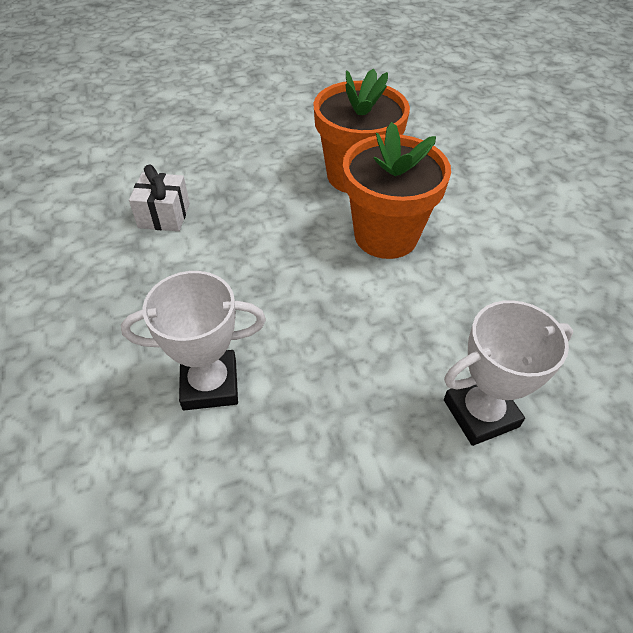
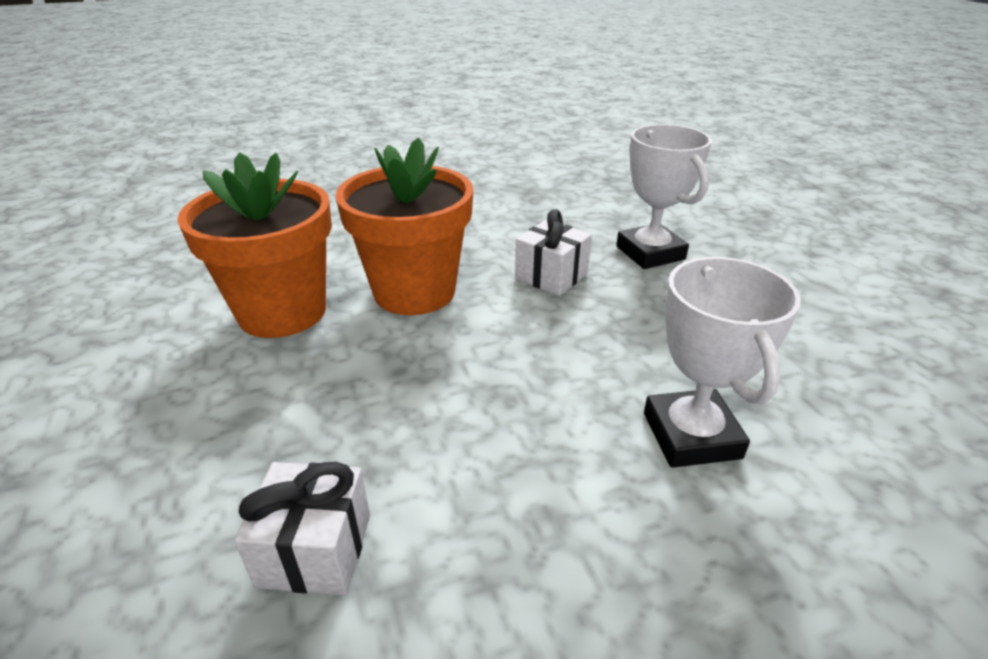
camera: 90 degrees left, 15 degrees down
(420, 322) = (551, 276): none -> white gift

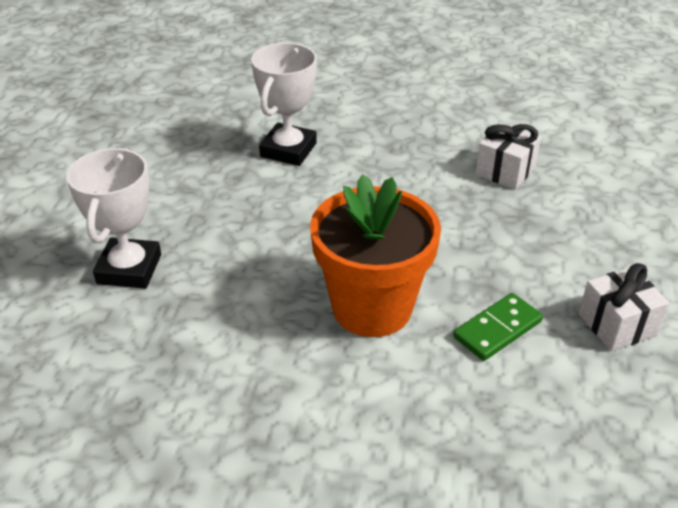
camera: 150 degrees left, 5 degrees up
(282, 312) = (497, 329): orange flower pot -> green domino
(551, 276) = (243, 278): white gift -> white gift (617, 325)

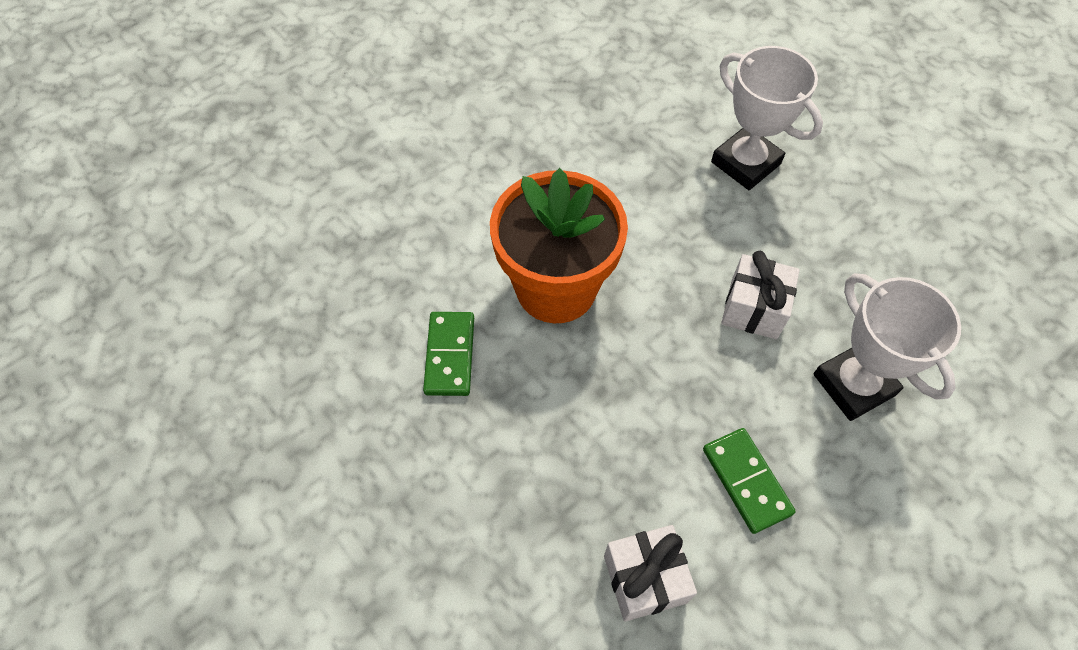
camera: 130 degrees right, 20 degrees up
(402, 162) = (746, 481): none -> green domino
(617, 325) = (363, 451): white gift -> white gift (753, 309)

